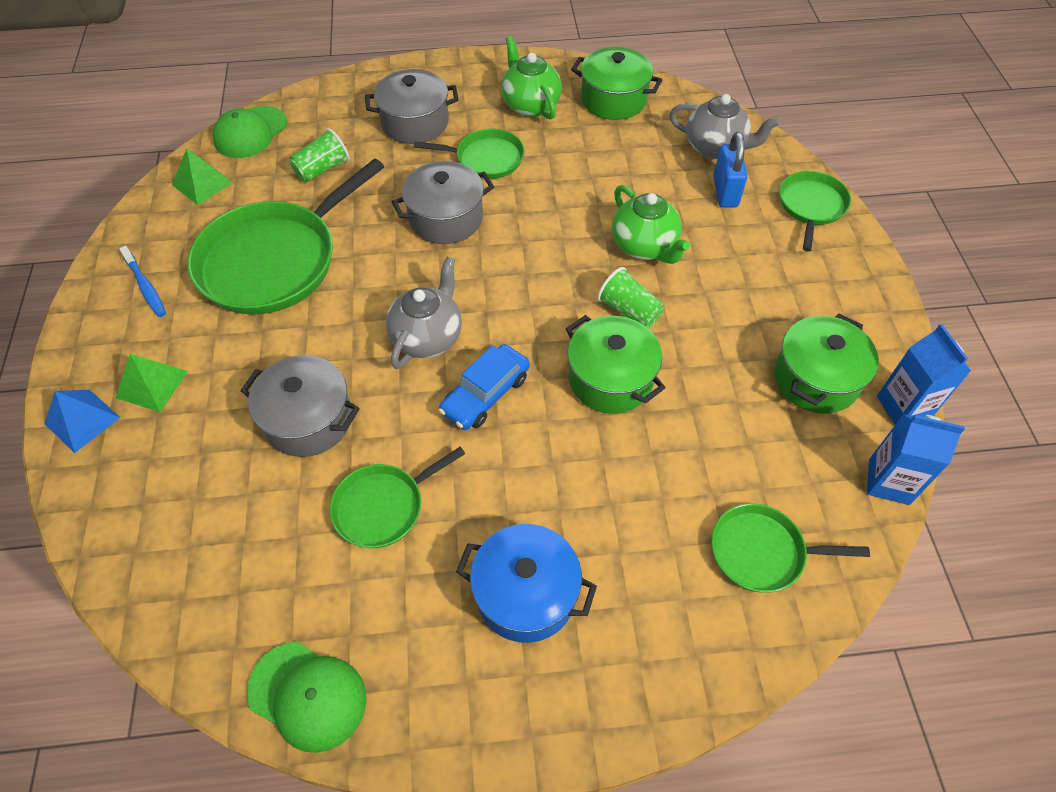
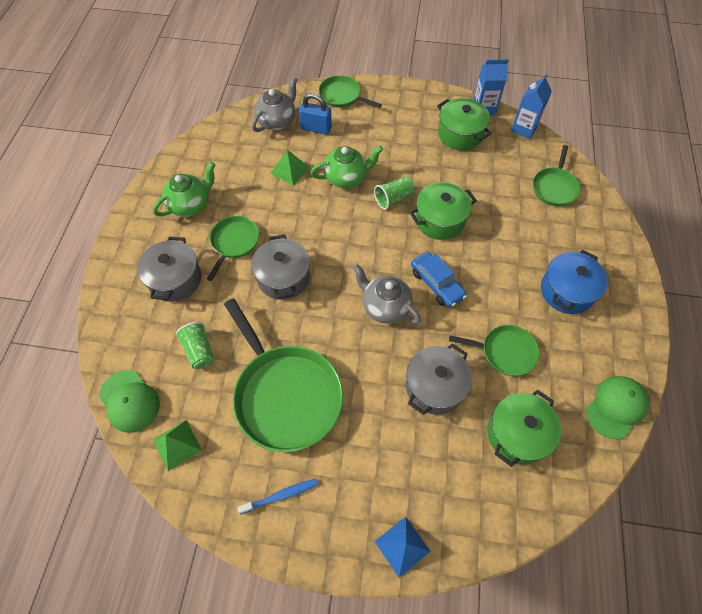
camera: 75 degrees left, 5 degrees up
(152, 384) = (380, 492): green pyramid -> green pyramid (290, 170)
(383, 507) = (505, 352): green pan -> green pan turned 60 degrees counterclockwise
(530, 105) = (191, 205): green teapot -> green teapot turned 150 degrees clockwise
(613, 100) = (208, 158): green pot -> green pot (517, 434)

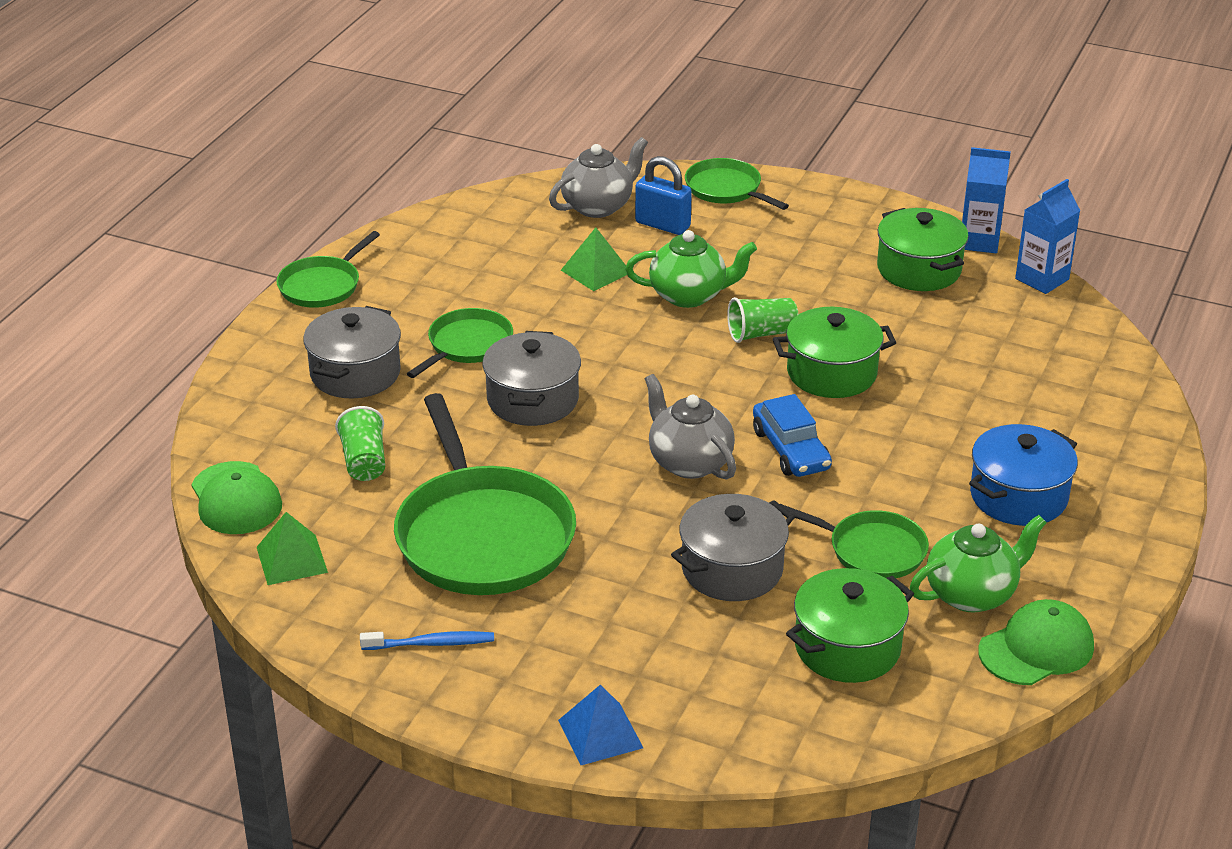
camera: 15 degrees right, 25 degrees down
(191, 205) = (413, 289): green teapot -> green teapot (972, 594)
(554, 187) = (1061, 364): green pan -> green pan (322, 286)

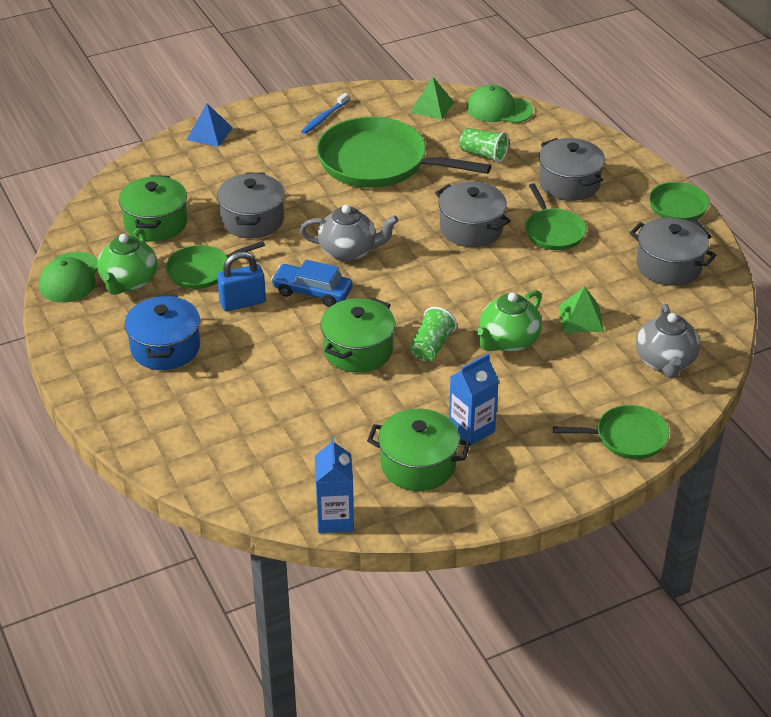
camera: 130 degrees right, 5 degrees up
(440, 256) = (669, 266): none -> grey pot
(662, 225) = (608, 378): blue padlock -> blue padlock (242, 302)
(979, 241) = (416, 522): blue carton -> blue carton (471, 430)

